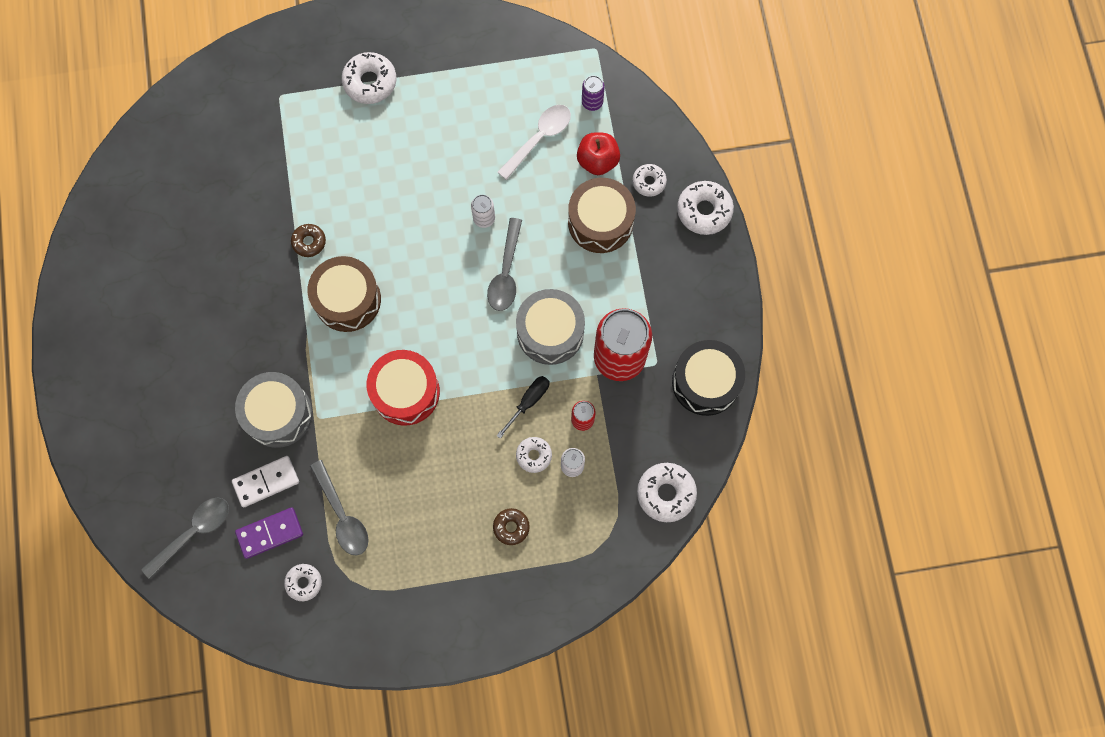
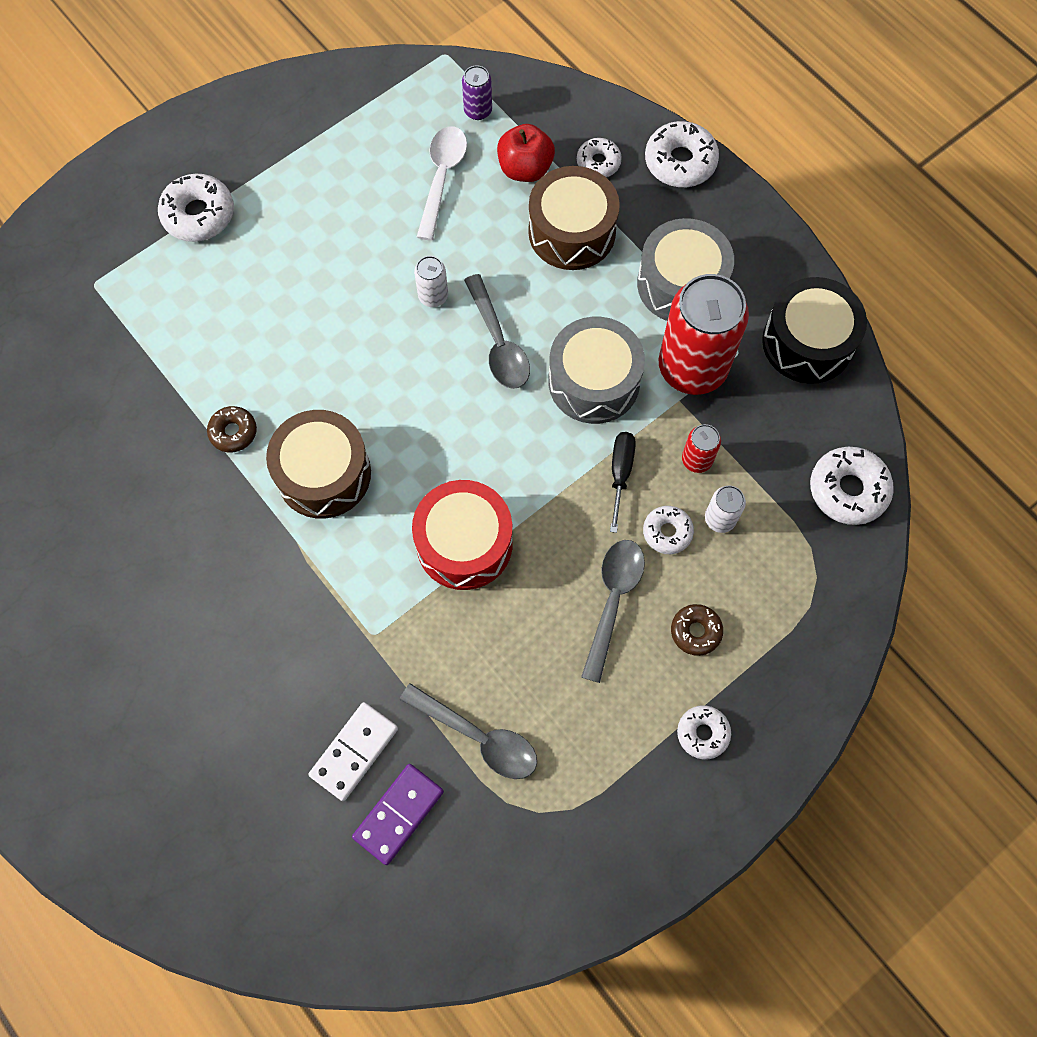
camera: 30 degrees left, 5 degrees down
(193, 533) = (296, 873): grey spoon -> grey spoon (613, 601)
(278, 414) = (318, 658): grey drum -> grey drum (681, 284)
(304, 583) = (481, 851): white donut -> white donut (703, 733)

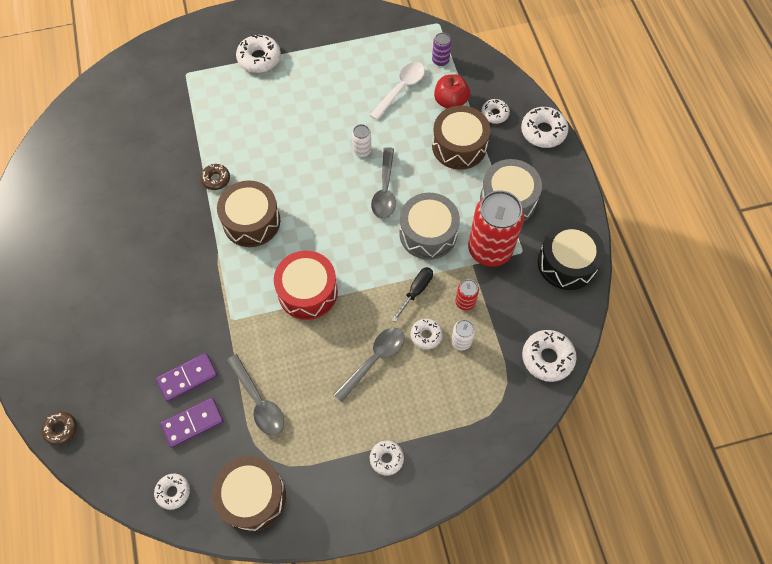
camera: 25 degrees right, 5 degrees down
(354, 752) = (187, 378): white domino -> purple domino
(424, 927) = (173, 492): none -> white donut
(543, 878) = (252, 497): none -> brown drum
(695, 631) = (413, 399): brown donut -> brown donut (61, 429)

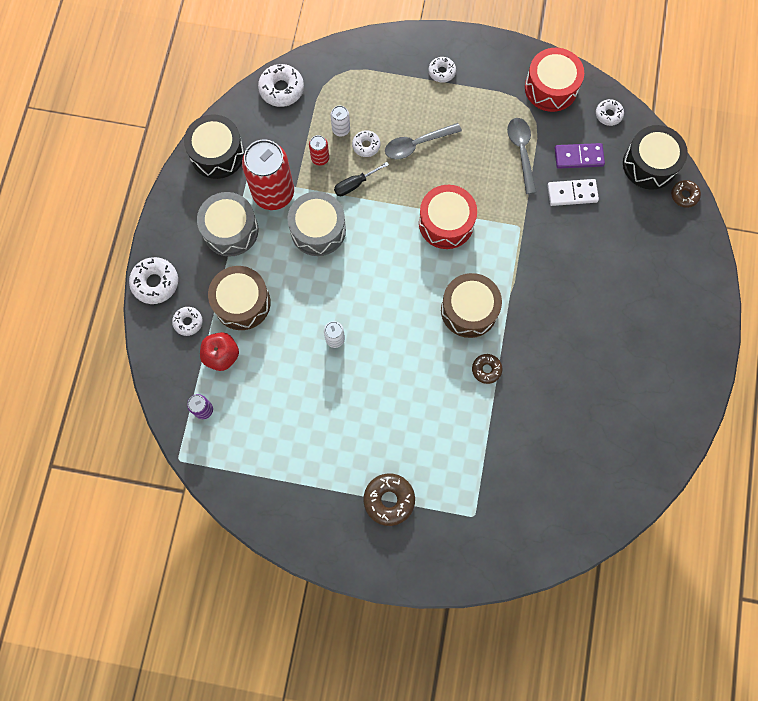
camera: 155 degrees left, 10 degrees up
(109, 450) = (649, 164): none -> black drum
(187, 378) = (572, 193): purple domino -> white domino
(252, 497) = (551, 88): brown drum -> red drum
(259, 58) = (389, 500): white donut -> brown donut
(385, 190) = (334, 288): grey spoon -> none
(401, 89) = (262, 393): white spoon -> none

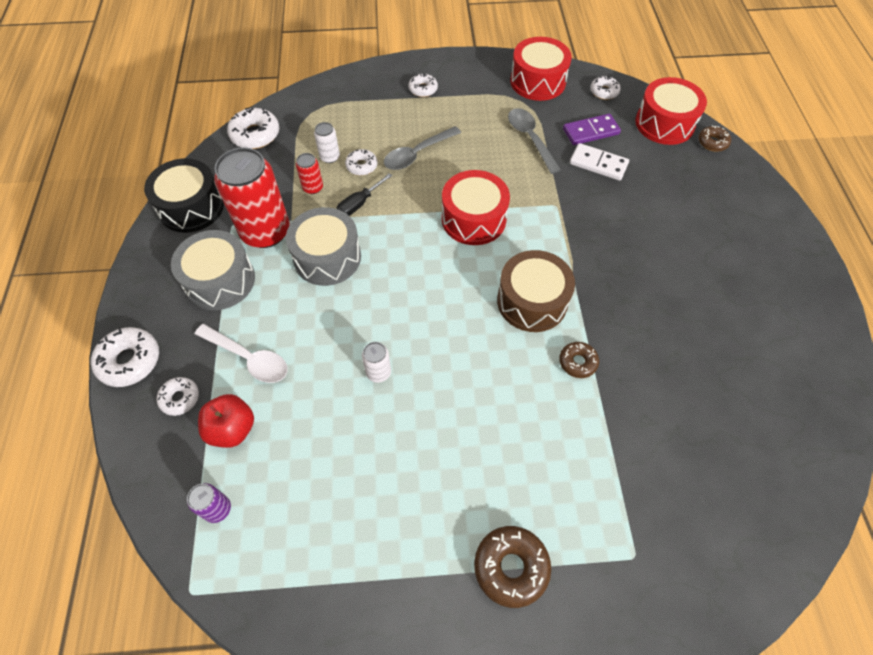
camera: 15 degrees left, 15 degrees down
(242, 303) = (248, 358): brown drum -> white spoon
(572, 193) = (598, 164): white domino -> white domino turned 45 degrees clockwise
(649, 164) = (664, 123): black drum -> red drum

